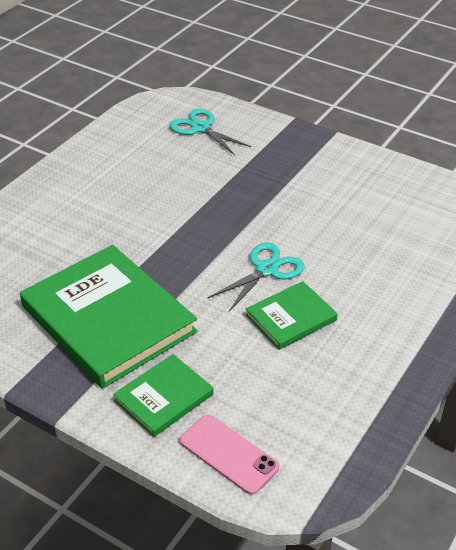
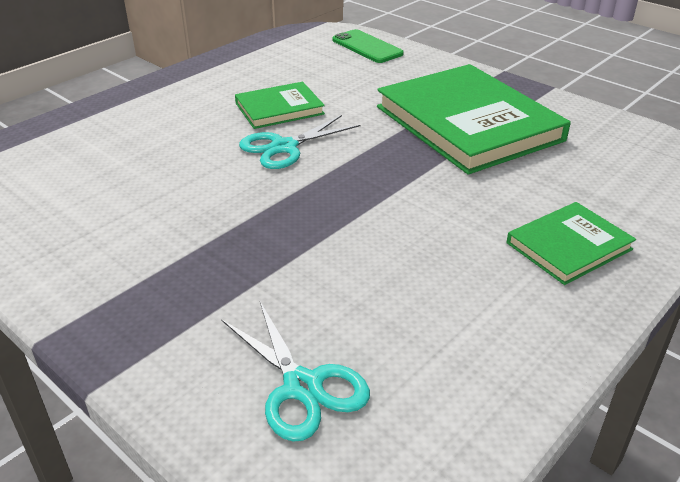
camera: 170 degrees left, 5 degrees down
(164, 397) = (413, 74): green book -> green book (569, 246)
(228, 454) = (367, 47): pink phone -> green phone

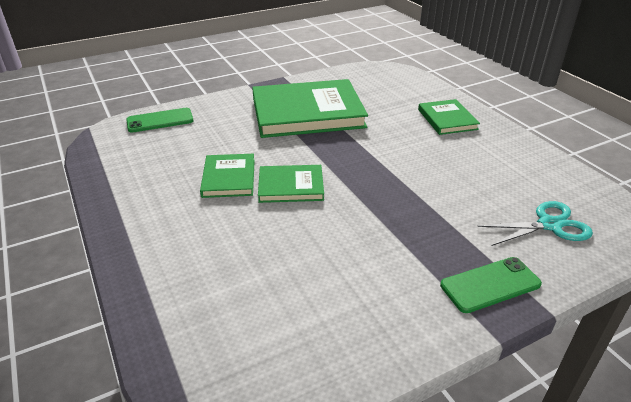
camera: 70 degrees left, 0 degrees up
(139, 326) = (490, 285): none -> green phone
(284, 147) = (291, 186): turquoise scissors -> green book

